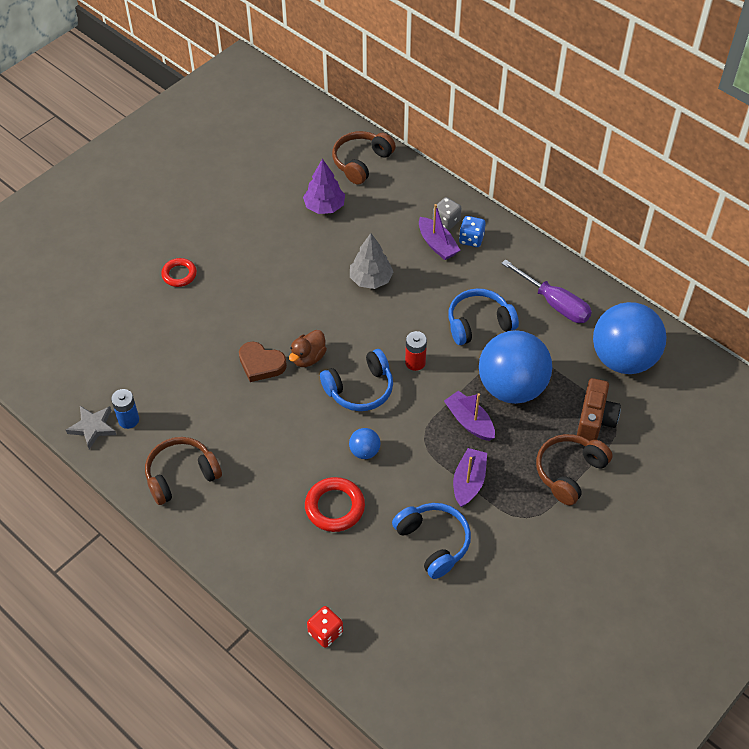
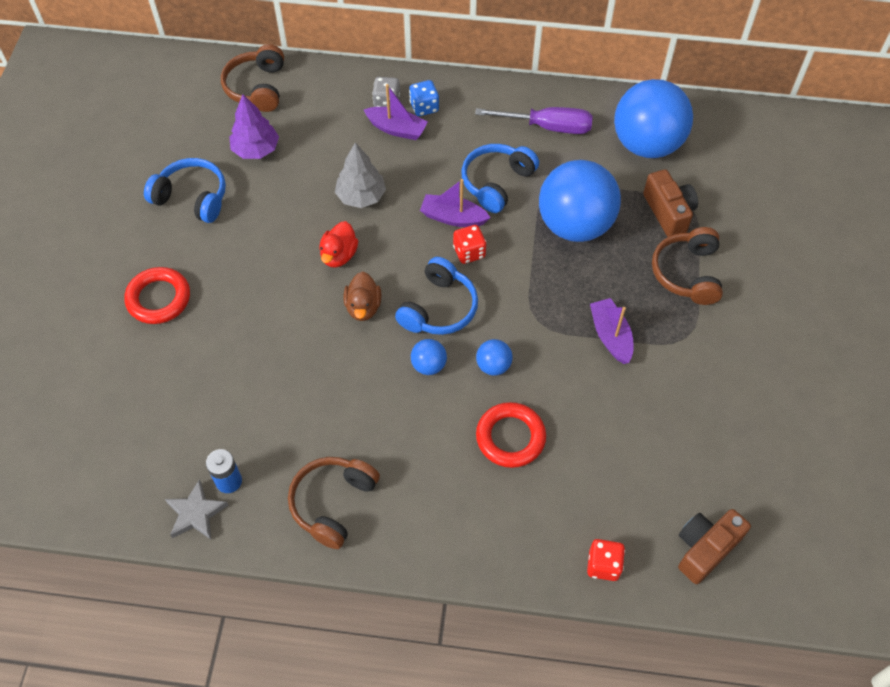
camera: 35 degrees left, 5 degrees up
(179, 274) = (159, 298): red ring -> red ring, size x1.50
(261, 364) = (321, 341): brown heart -> none
(319, 424) = (428, 365): none -> blue ball
(321, 312) = (339, 255): none -> red duck
(407, 670) = (705, 549): none -> brown camera
(415, 362) = (469, 252): red battery -> red dice
(433, 542) = (627, 412): blue headphones -> blue headphones (192, 198)
(469, 421) = (564, 279): purple boat -> purple boat (453, 217)

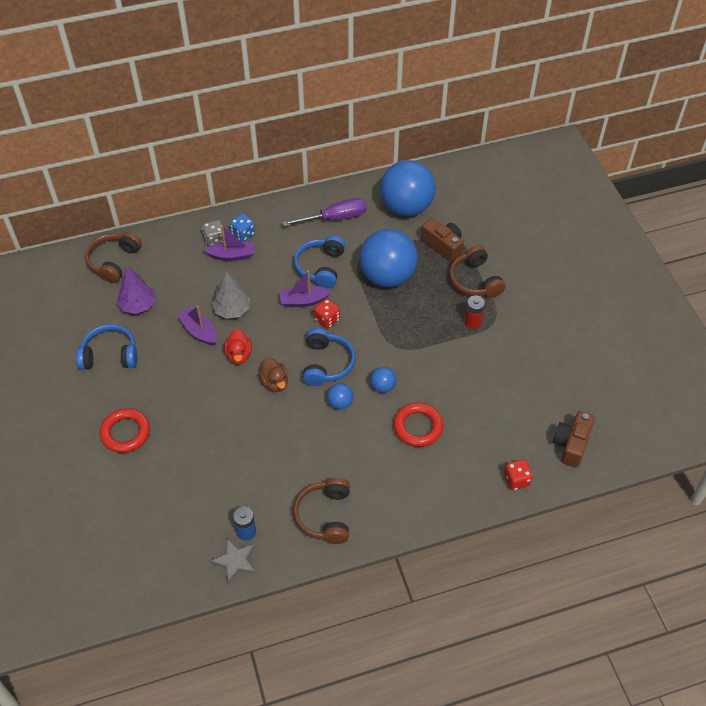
camera: 25 degrees left, 5 degrees down
(257, 87) = (114, 261): brown headphones -> brown headphones turned 45 degrees clockwise
(610, 336) = (447, 338): purple boat -> purple boat (199, 331)
(655, 327) = (472, 322): none -> red battery

